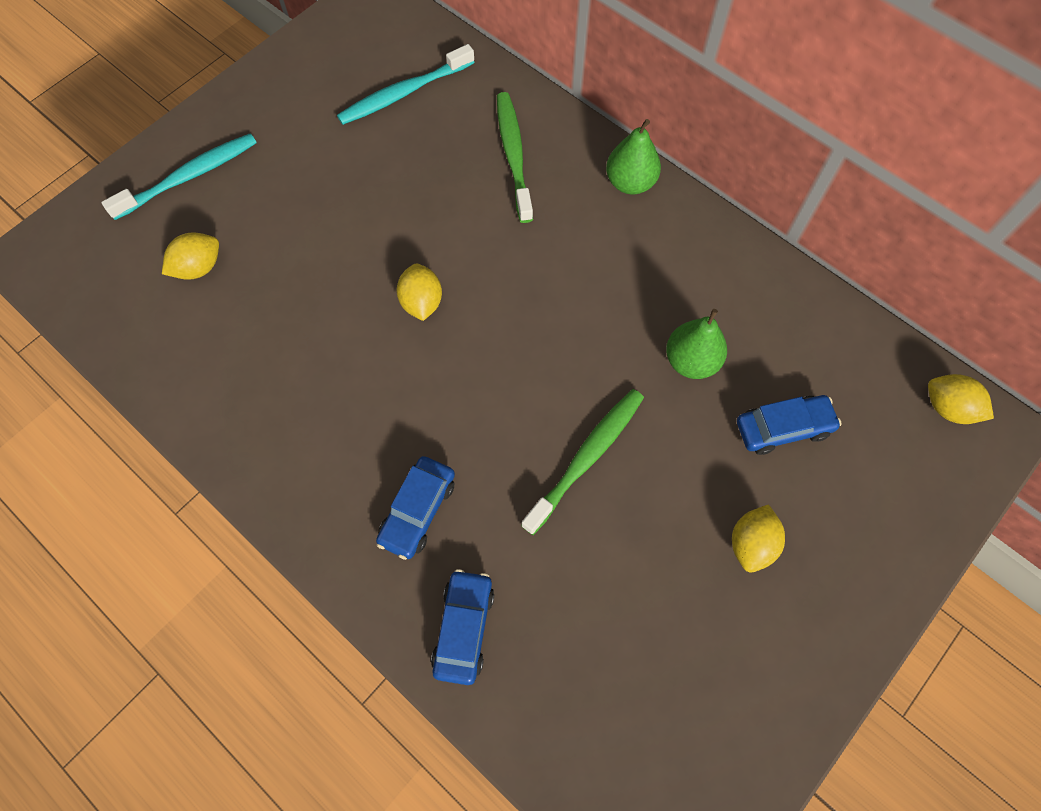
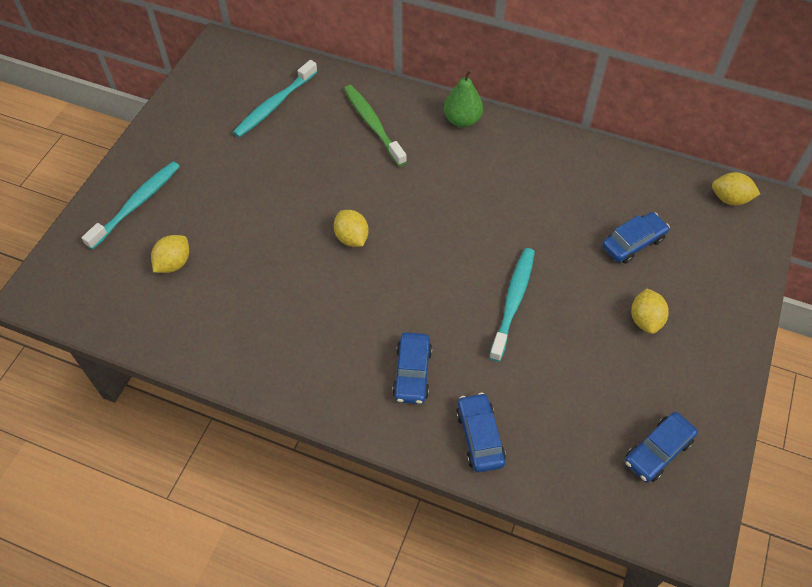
camera: 20 degrees left, 10 degrees down
(586, 458) = (513, 302): green toothbrush -> turquoise toothbrush
(686, 736) = (657, 451): none -> blue car
(691, 361) = (555, 220): green pear -> none

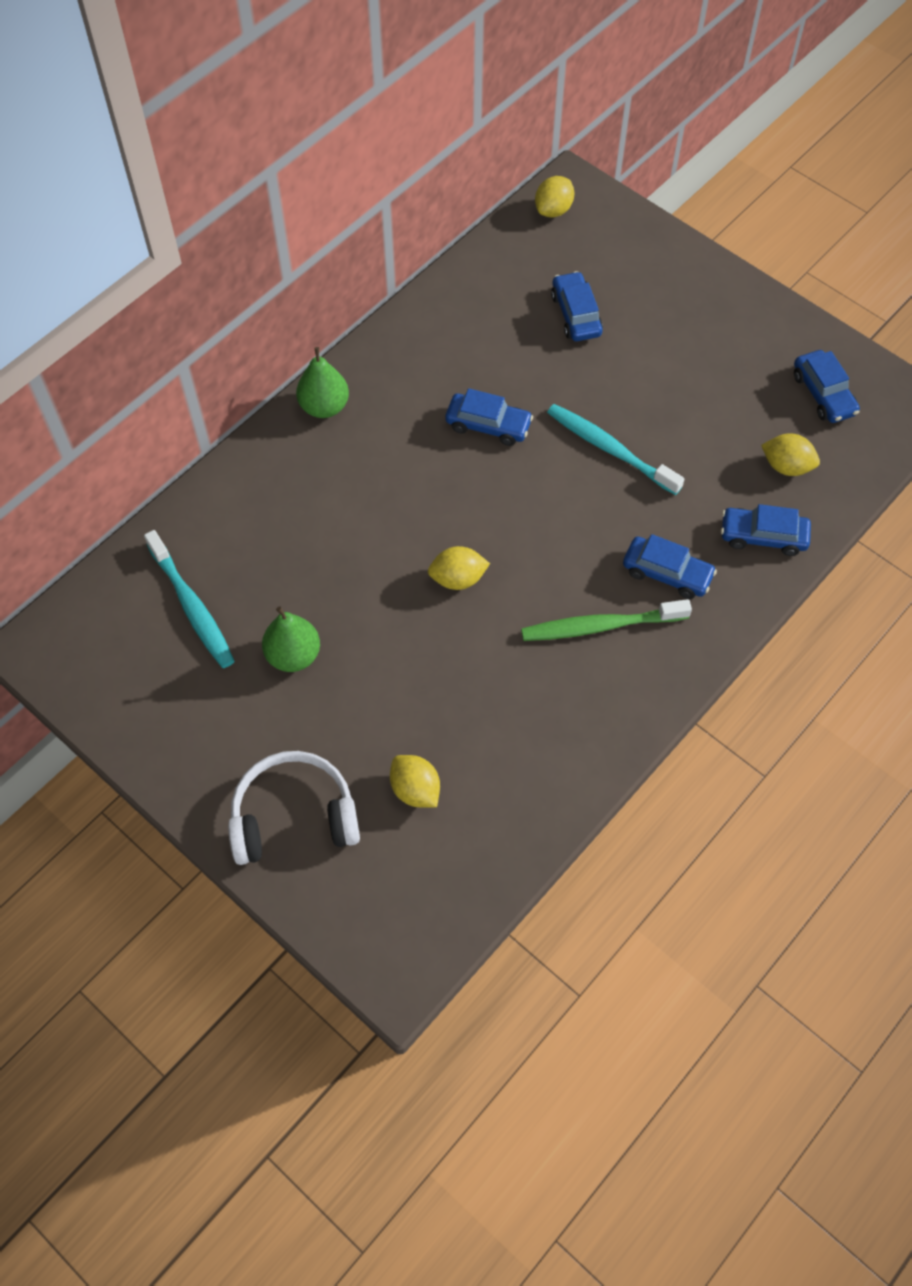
camera: 70 degrees left, 5 degrees up
(137, 204) = (294, 817): turquoise toothbrush -> white headphones
(256, 166) = (293, 655): none -> green pear
(373, 124) = (284, 503): green toothbrush -> green toothbrush (600, 626)
(495, 217) = (488, 425): none -> blue car
(645, 320) = (675, 343): yellow lemon -> yellow lemon (786, 466)

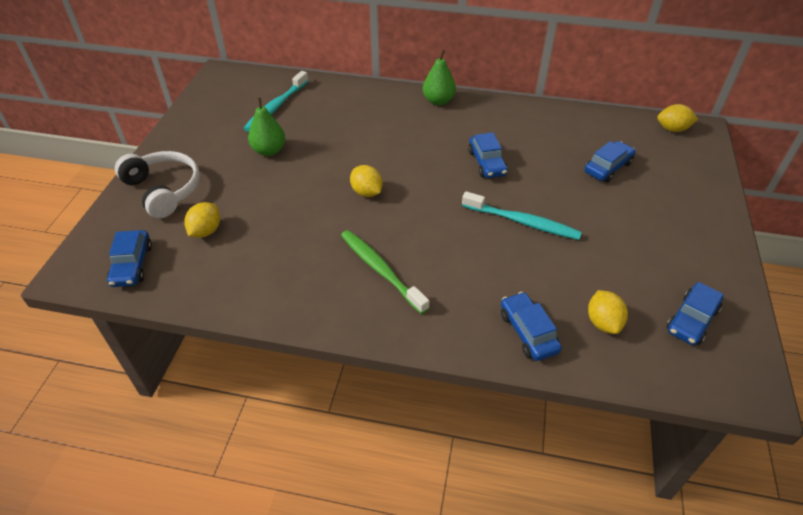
camera: 60 degrees right, 15 degrees down
(610, 449) = (522, 222): turquoise toothbrush -> turquoise toothbrush turned 105 degrees clockwise
(667, 573) = (450, 288): blue car -> blue car (132, 265)

